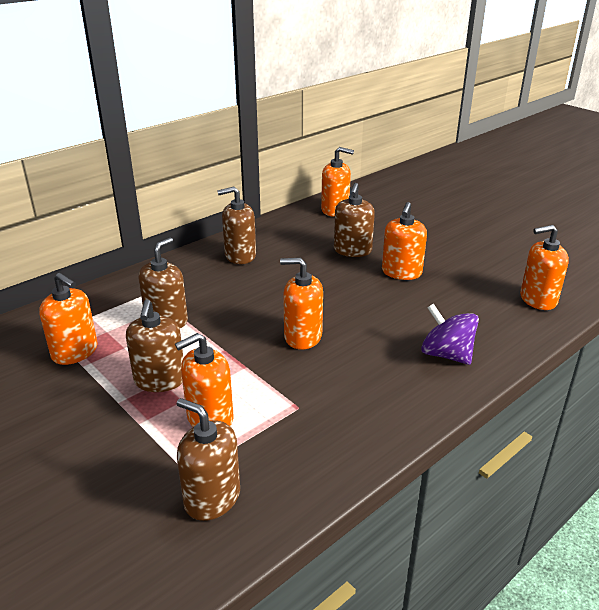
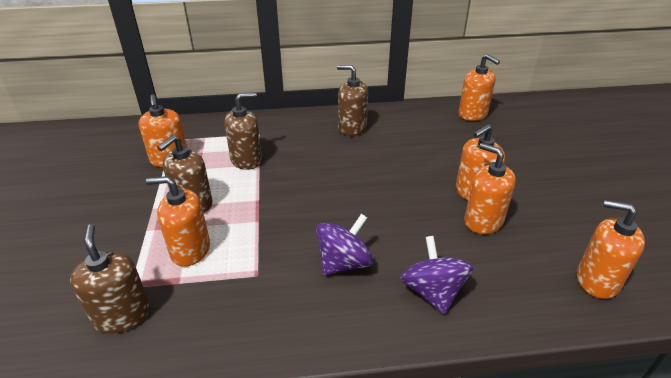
camera: 35 degrees right, 5 degrees up
(302, 337) = (326, 215): orange soap dispenser -> orange soap dispenser (483, 221)
(352, 250) = (449, 156): brown soap dispenser -> none
(360, 365) = (344, 263): none -> purple spinning top

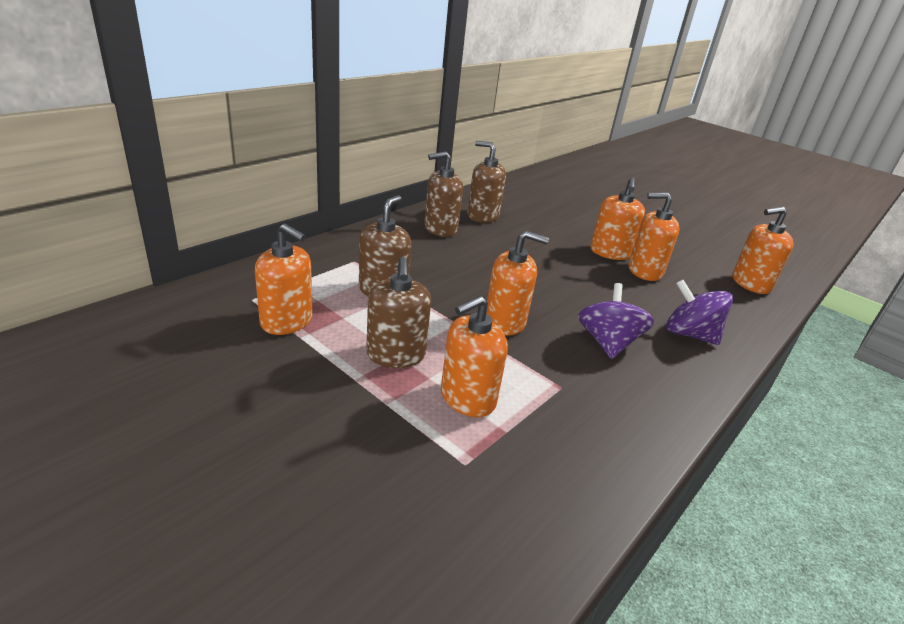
camera: 45 degrees left, 5 degrees down
(122, 315) = (503, 493): brown soap dispenser -> brown soap dispenser (483, 216)
(472, 114) = (520, 191): orange soap dispenser -> orange soap dispenser (505, 322)

